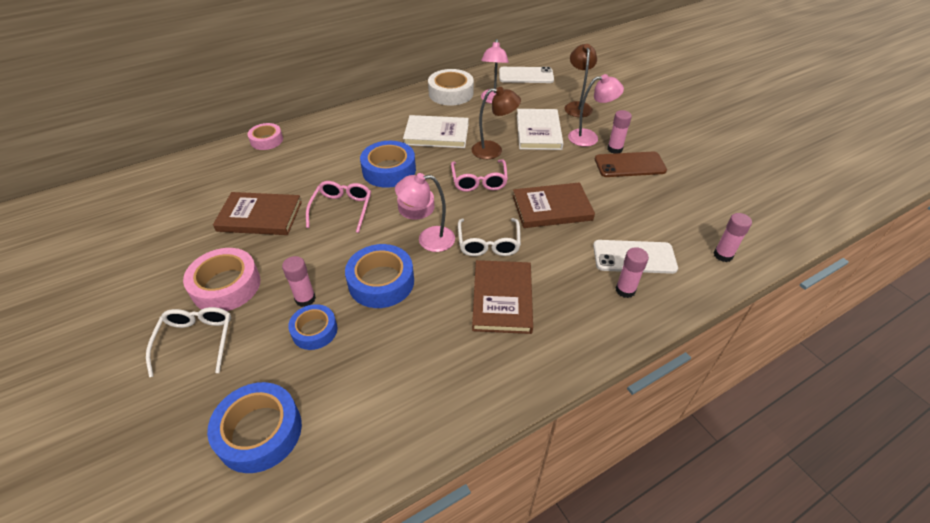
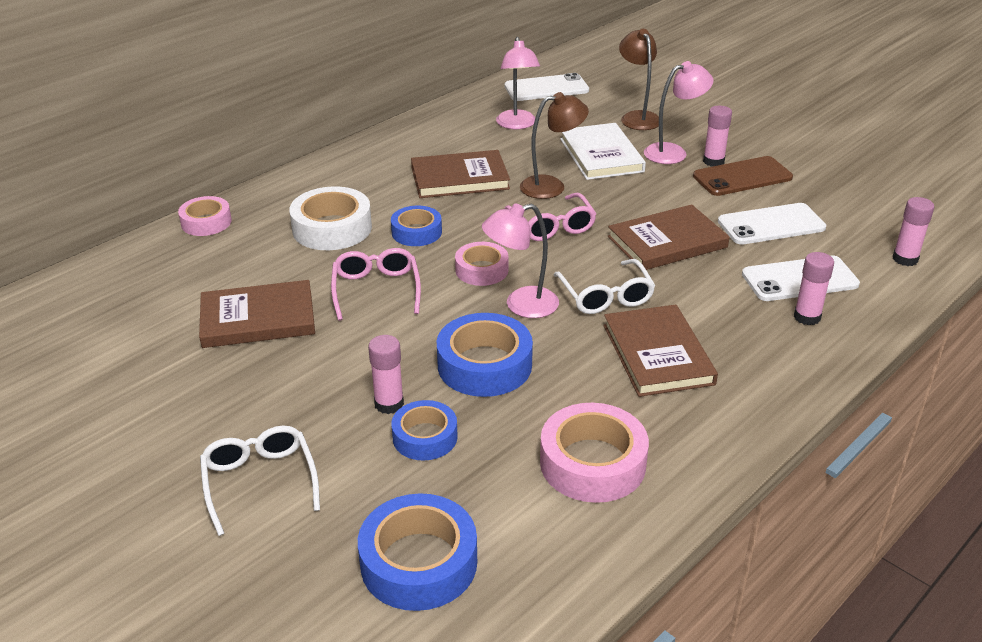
camera: 15 degrees left, 10 degrees down
(226, 286) = (262, 410): pink tape -> pink tape (592, 463)
(389, 170) = (416, 232): blue tape -> blue tape, size x0.63
(436, 134) = (460, 178): white book -> brown book
(451, 93) = (451, 124): white tape -> white tape (332, 228)
(633, 207) = (771, 225): none -> white phone

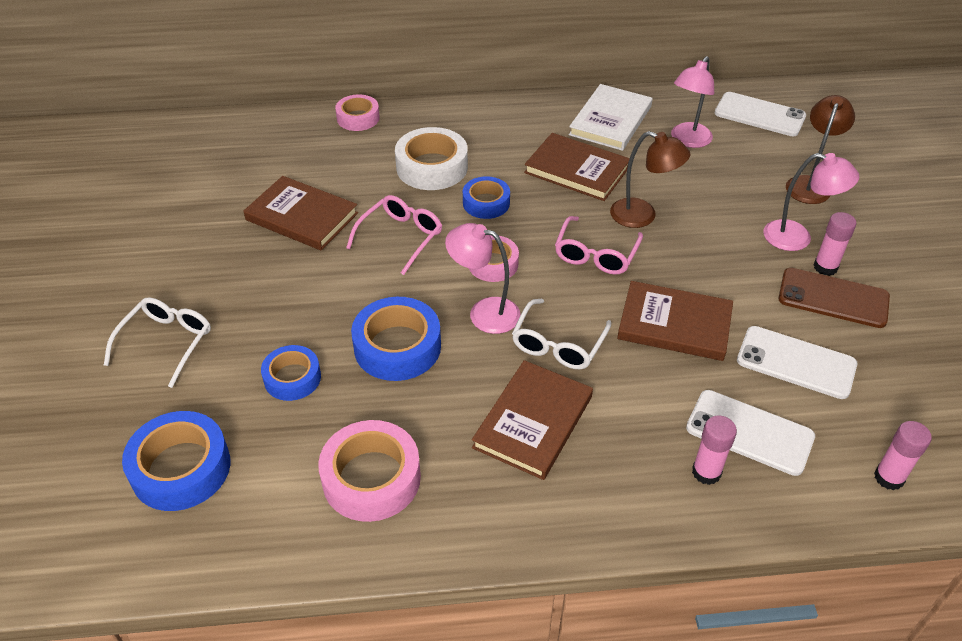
camera: 40 degrees right, 10 degrees up
(389, 404) = (301, 336): pink glue stick -> none
(601, 155) = (724, 207): white book -> white book (610, 120)

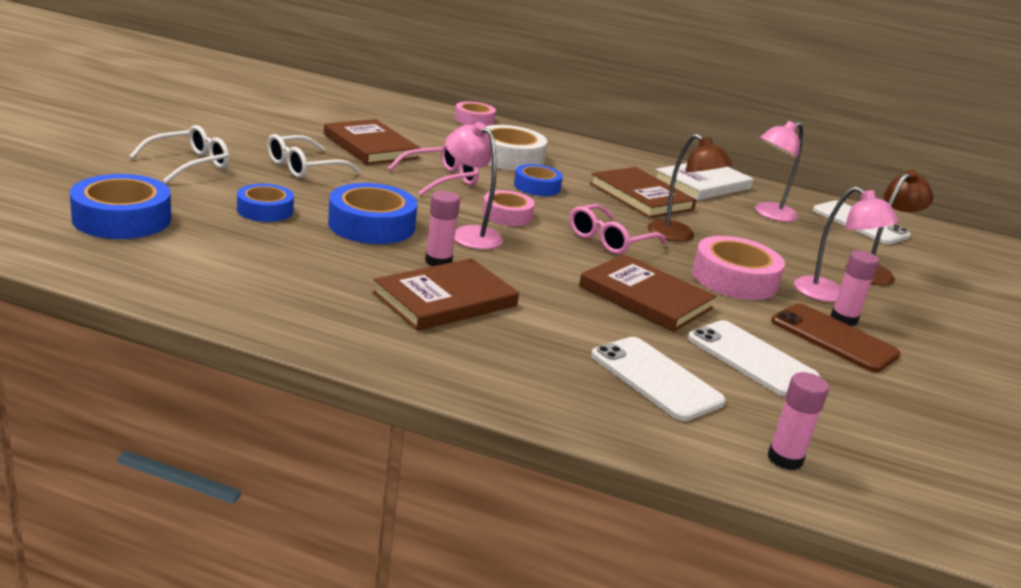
camera: 20 degrees right, 20 degrees down
(371, 478) = (266, 276): pink tape -> pink tape (734, 279)
(558, 344) = (518, 270): white glasses -> white glasses (304, 167)
(706, 472) = (584, 384): pink glue stick -> pink glue stick (438, 261)

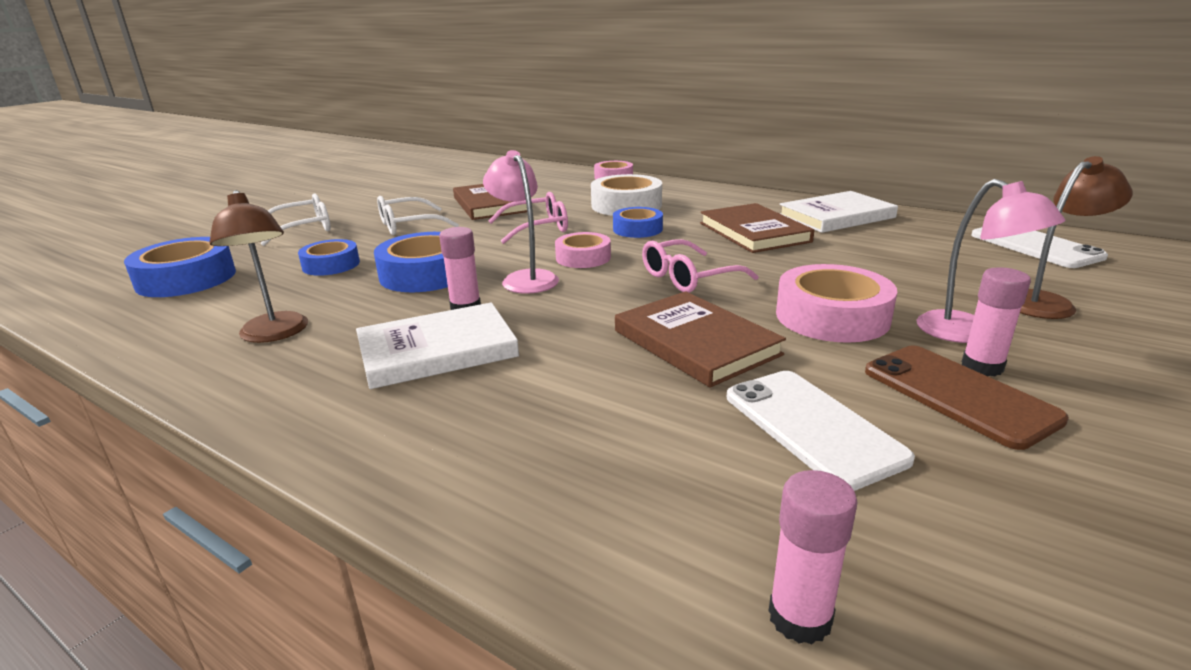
camera: 20 degrees right, 0 degrees up
(445, 299) = (437, 350): brown book -> white book
(656, 378) = (645, 457): white phone -> none
(678, 236) = (779, 270): brown lamp -> brown lamp (275, 334)
(769, 214) = (909, 242): pink lamp -> none

